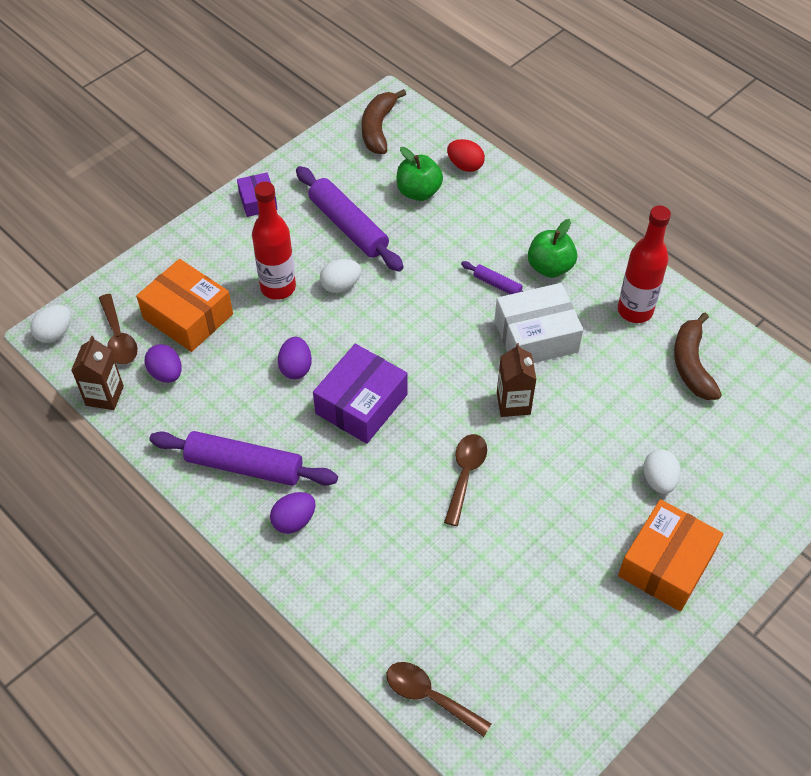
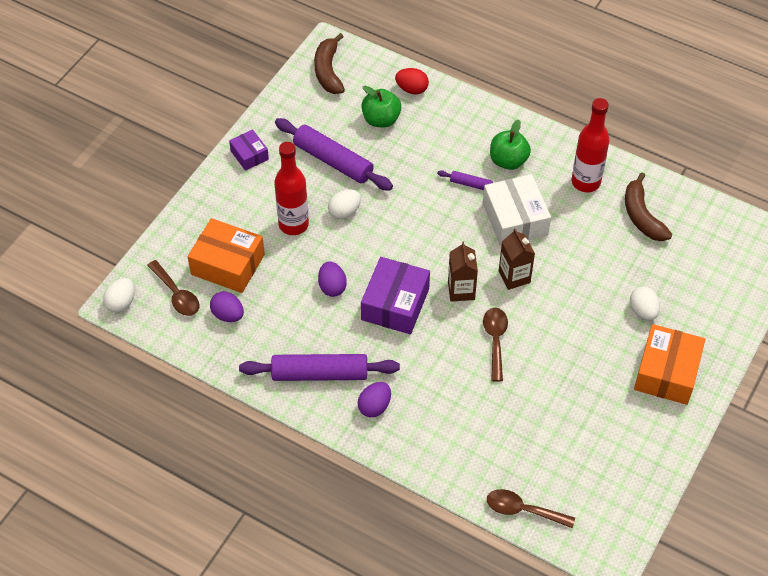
camera: 15 degrees left, 0 degrees up
(104, 395) = (184, 344): brown carton -> brown carton (461, 290)
(536, 336) = (515, 219): white box -> white box turned 75 degrees counterclockwise

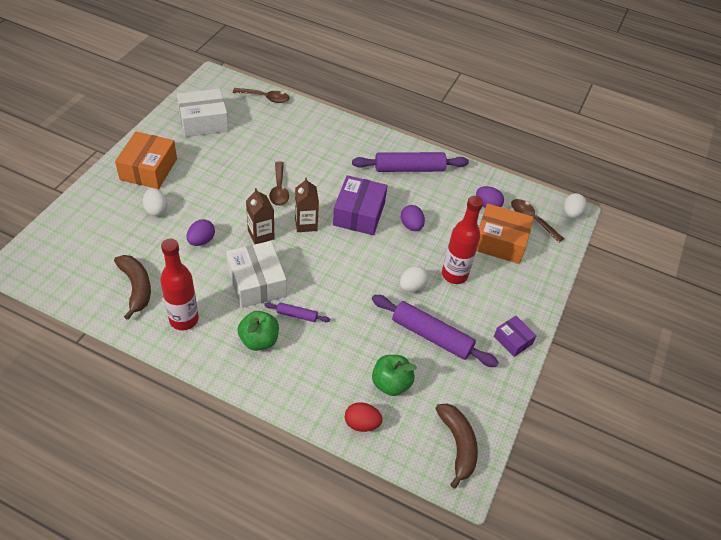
camera: 170 degrees right, 5 degrees down
(374, 406) = (367, 150): purple egg -> purple egg (201, 241)
(609, 458) = (203, 122): none -> white box

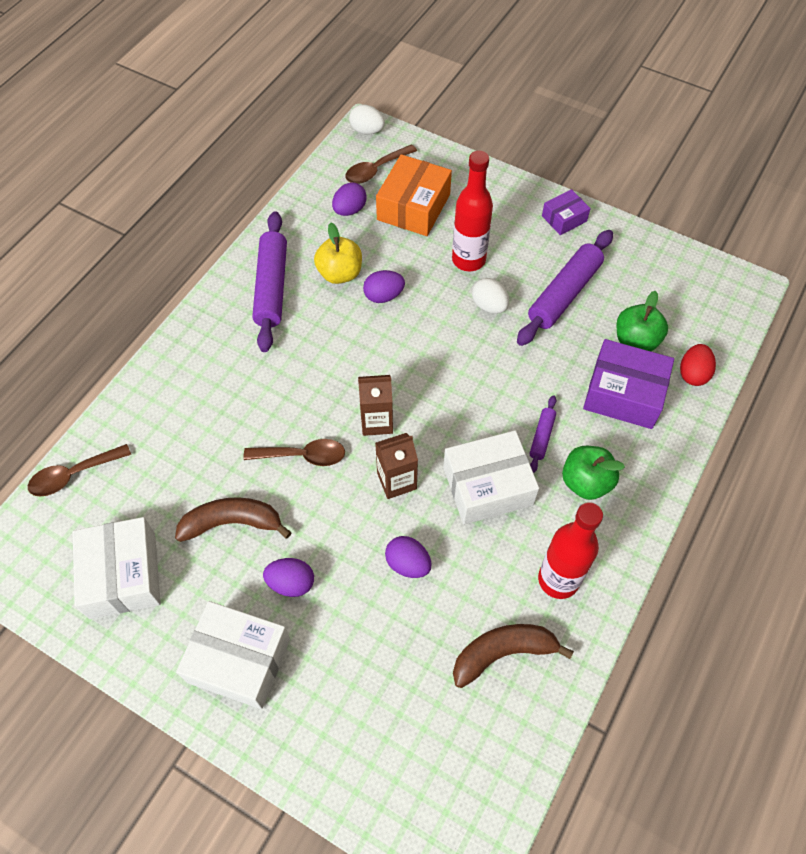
camera: 80 degrees left, 10 degrees up
(148, 169) = (238, 660): orange box -> white box
(156, 210) = (339, 638): white egg -> none
(193, 188) = (291, 583): none -> purple egg
(265, 98) = (73, 475): brown spoon -> brown spoon turned 135 degrees counterclockwise
(359, 214) = (359, 354): purple box -> purple box (623, 394)
(427, 202) = (340, 273): none -> yellow apple
(457, 445) = (705, 287): brown banana -> brown banana (232, 523)

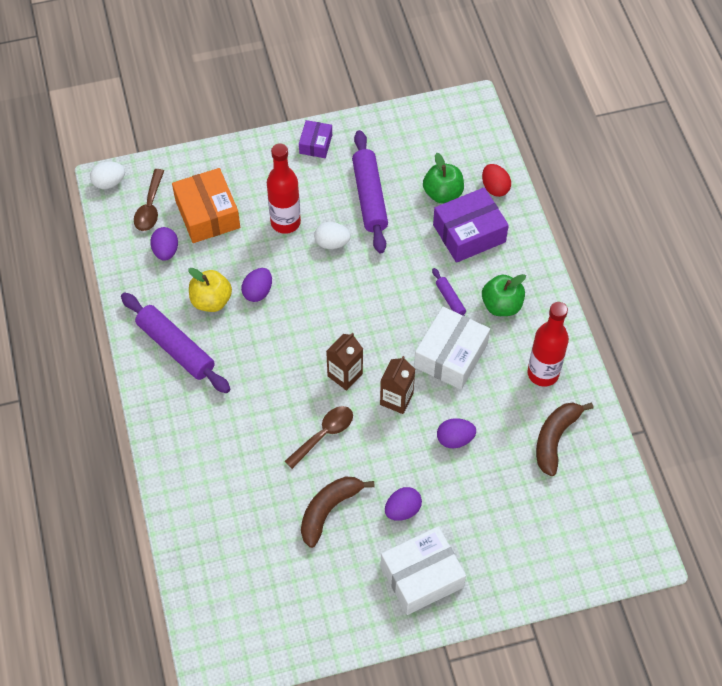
camera: 45 degrees left, 0 degrees up
(73, 475) = (193, 575): brown spoon -> none
(122, 575) = (299, 598): white box -> none

